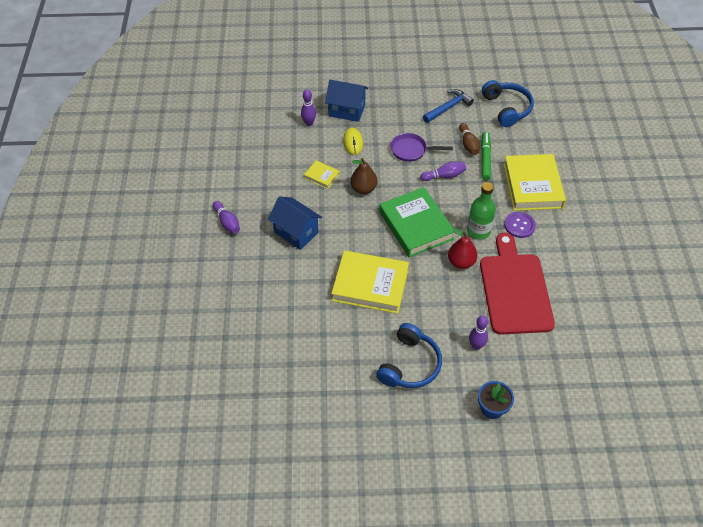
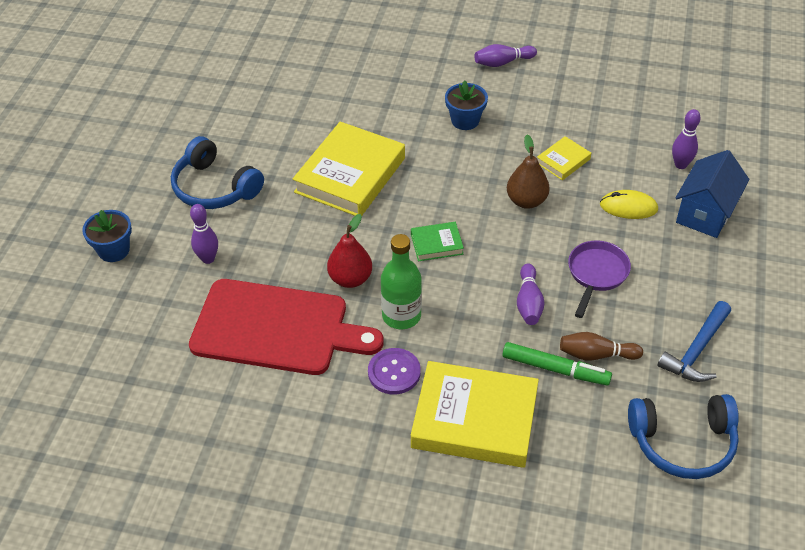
camera: 105 degrees right, 5 degrees down
(296, 232) = (465, 120): blue house -> blue flower pot
(416, 225) = (436, 244): green book -> green book, size x0.46
(448, 107) = (696, 351): blue hammer -> blue hammer turned 60 degrees clockwise

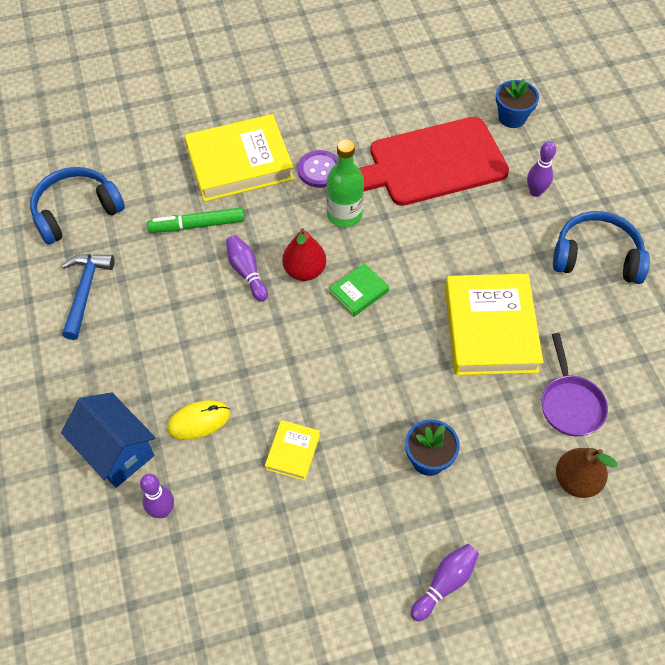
camera: 150 degrees right, 10 degrees up
(114, 250) = (614, 165): blue flower pot -> blue flower pot (512, 117)
(350, 279) = (408, 226): red pear -> red pear (304, 270)
(526, 201) = (304, 380): brown pear -> brown pear (576, 481)
(596, 274) = (199, 327): purple pan -> purple pan (570, 404)
(596, 355) = (169, 251): brown bowling pin -> none
(705, 213) = (116, 451): blue house -> blue house turned 45 degrees counterclockwise

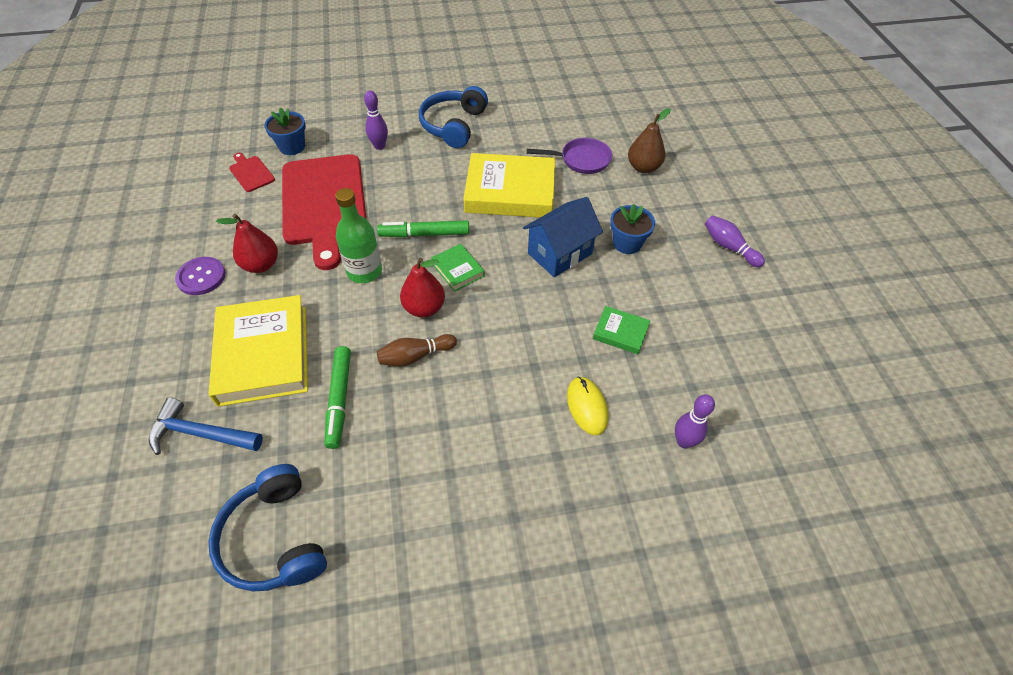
camera: 85 degrees left, 5 degrees down
(85, 291) = (405, 524): blue hammer -> blue hammer (200, 434)
(116, 451) = (620, 485): blue house -> blue house (560, 254)
(246, 272) = (415, 356): purple bowling pin -> brown bowling pin
(293, 452) = (620, 332): yellow book -> green book
(319, 170) = (301, 285): purple button -> purple button (201, 277)
(340, 135) = (261, 265): none -> red pear
(404, 255) = (424, 234): none -> green marker
(463, 96) = (251, 173): none -> red cutting board

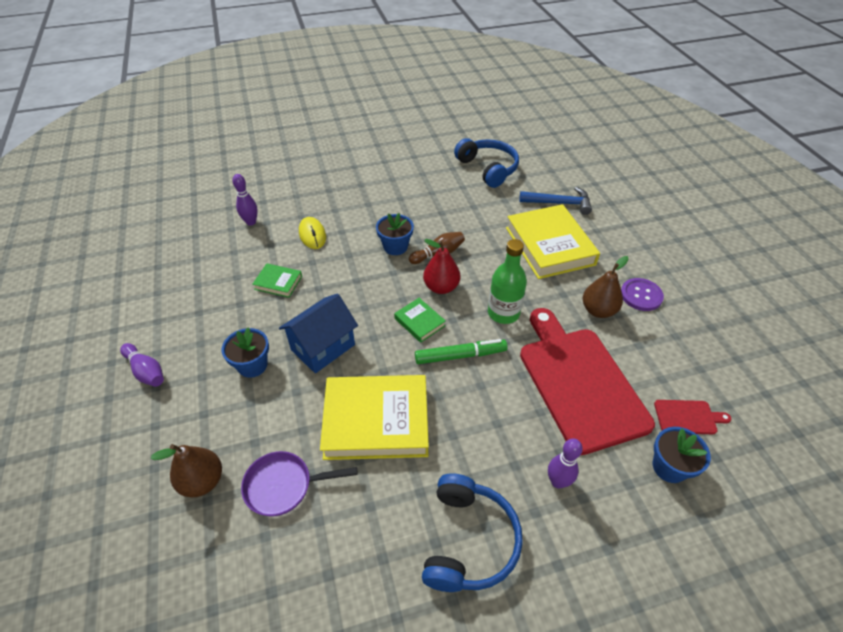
camera: 175 degrees right, 5 degrees down
(251, 173) = (688, 417): red cutting board -> red cutting board turned 45 degrees counterclockwise
(261, 265) = (598, 310): red pear -> brown pear
(339, 399) = (482, 225): green marker -> none
(470, 373) = (395, 247): none -> blue flower pot

